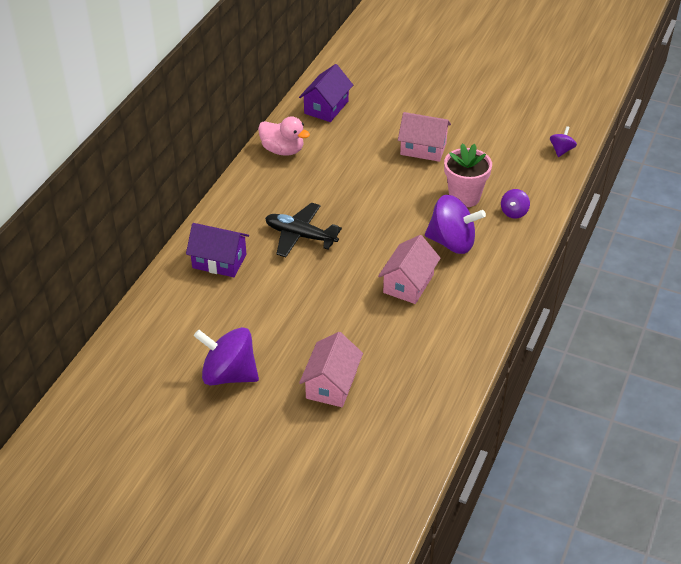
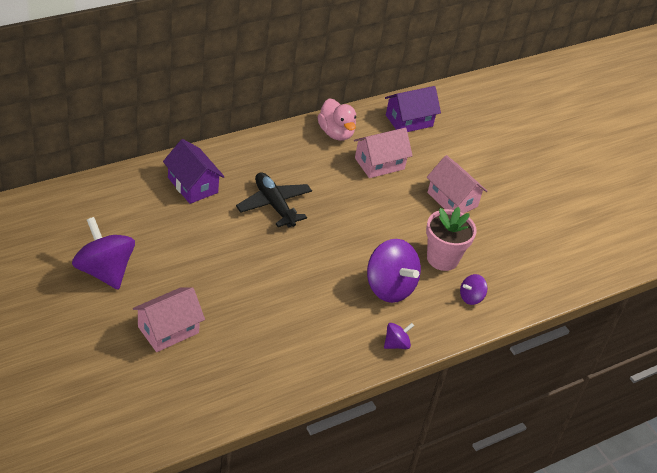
camera: 30 degrees right, 0 degrees up
(408, 284) = (316, 295): pink house -> pink house (379, 163)
(561, 150) = (574, 274): purple spinning top -> purple spinning top (396, 344)

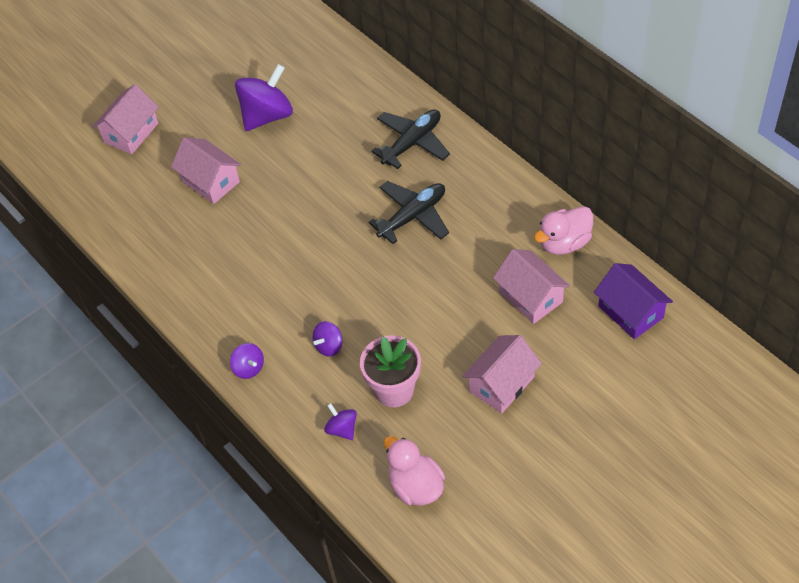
camera: 90 degrees right, 10 degrees up
(65, 383) = (131, 133): none -> pink house
(193, 185) = (412, 143): purple house -> black plane
(389, 287) = (329, 346): purple spinning top -> purple spinning top, size x0.49
(529, 267) = (415, 486): none -> pink duck

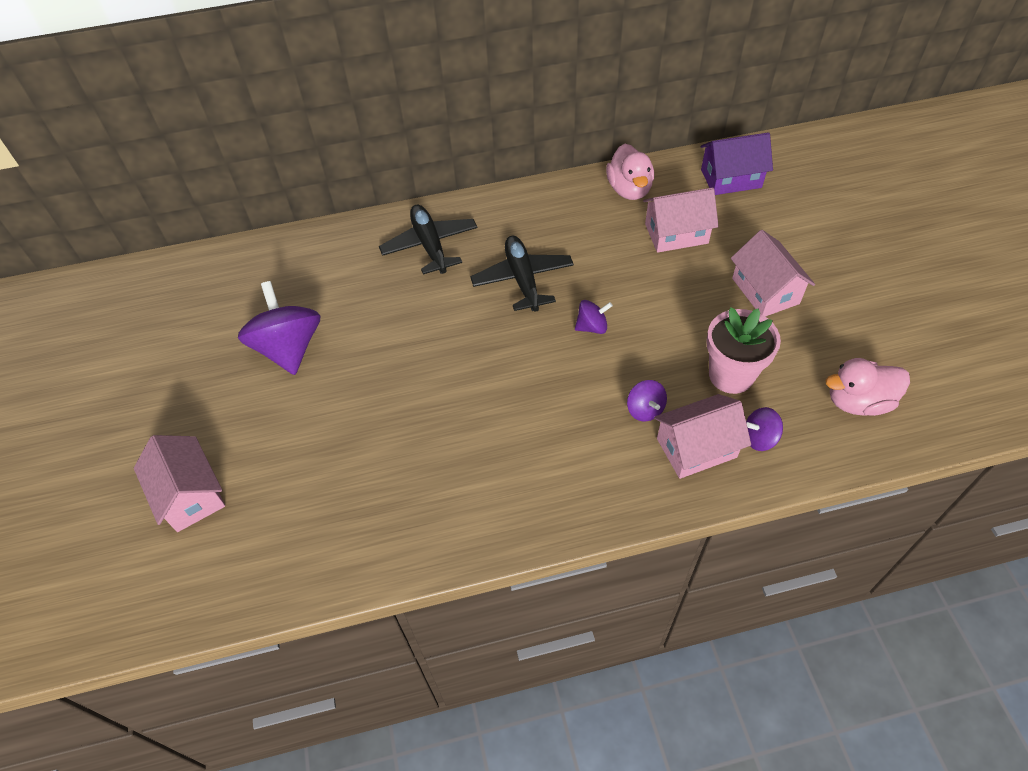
camera: 65 degrees left, 0 degrees up
(210, 181) = (337, 437): pink house -> pink house (696, 448)
(249, 368) = (633, 496): purple spinning top -> purple spinning top (592, 327)

